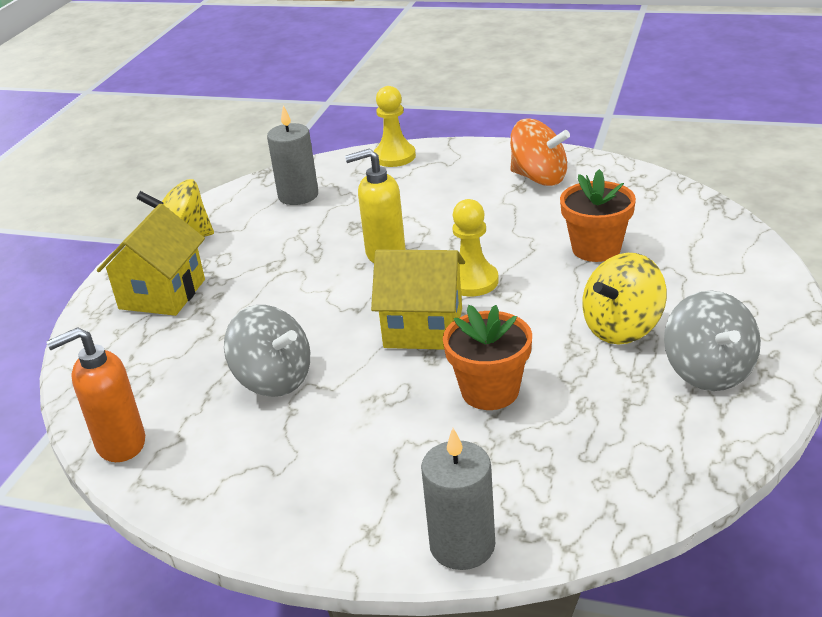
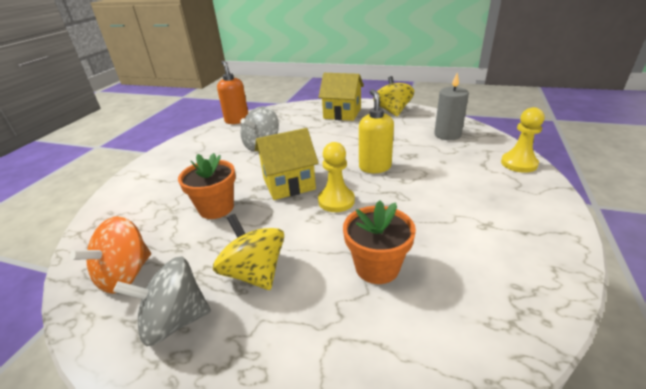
camera: 90 degrees right, 0 degrees up
(423, 328) = (289, 184): yellow house -> yellow house turned 60 degrees clockwise
(462, 545) = (111, 200): grey candle -> none
(539, 178) = (508, 237): orange spinning top -> orange spinning top (125, 275)

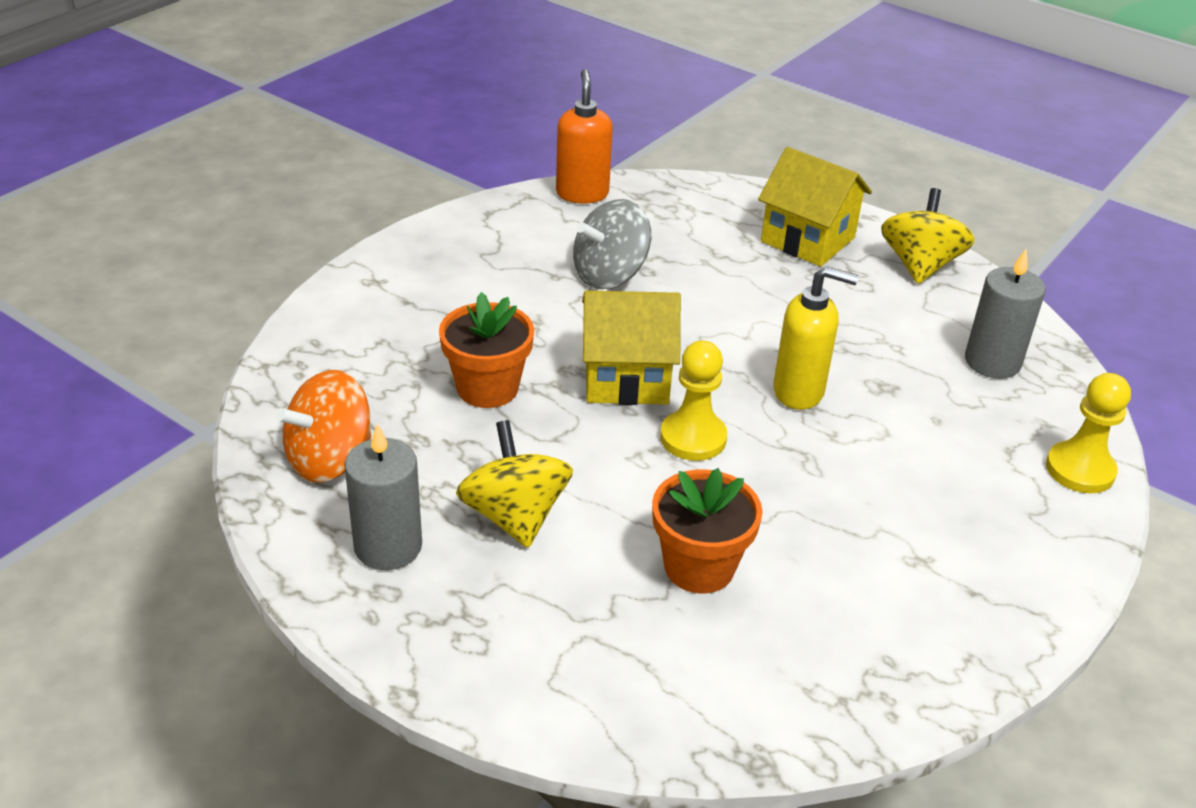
camera: 15 degrees right, 5 degrees up
(175, 321) = (388, 546): grey spinning top -> grey candle
(375, 167) = (799, 392): yellow soap dispenser -> yellow soap dispenser turned 90 degrees clockwise

